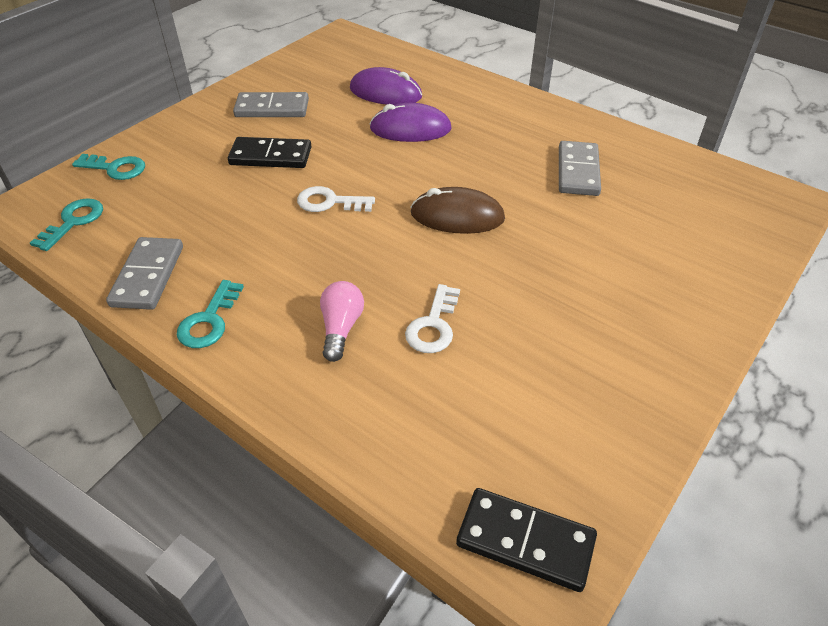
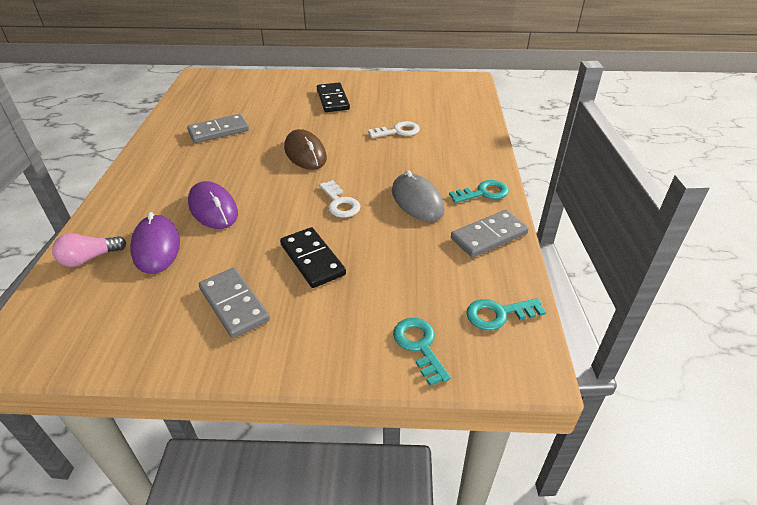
camera: 125 degrees left, 5 degrees down
(265, 257) = (417, 201): none -> grey mouse
(341, 328) = (432, 153): pink light bulb -> pink light bulb (89, 258)
(525, 541) = (467, 86): black domino -> black domino (332, 100)

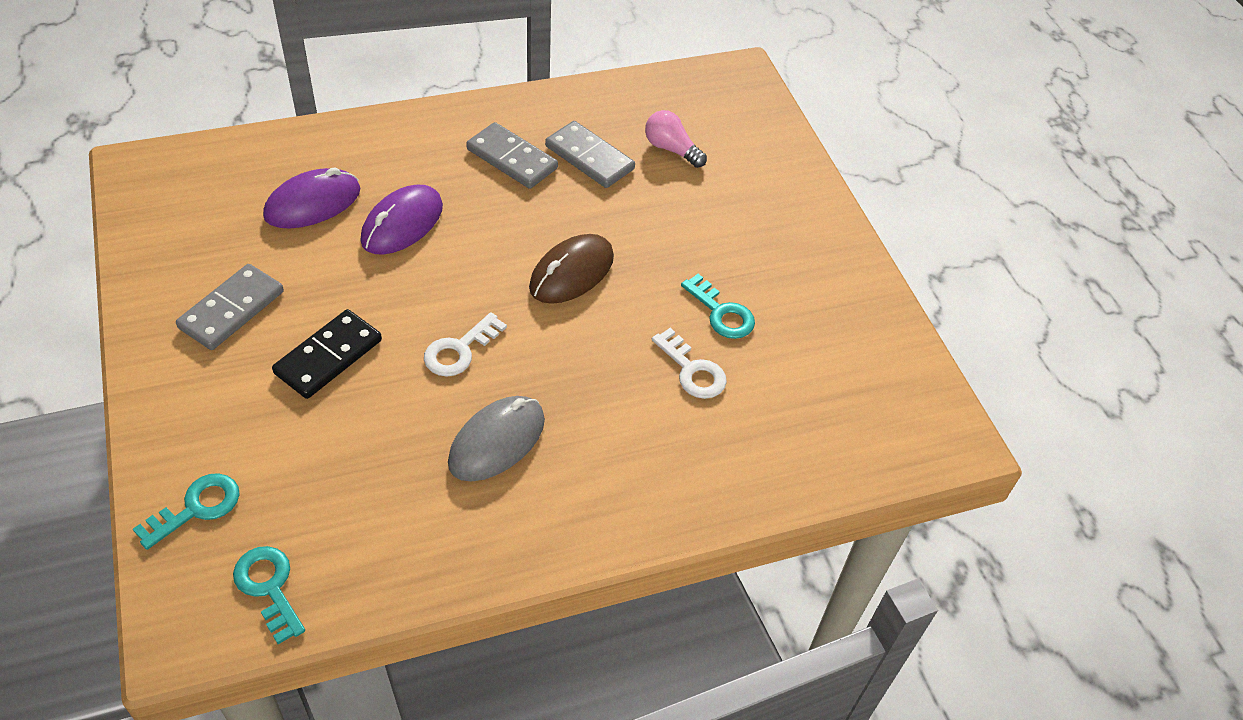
camera: 65 degrees right, 10 degrees up
(89, 258) = (279, 158): pink light bulb -> pink light bulb (671, 149)
(332, 100) = (754, 255): black domino -> none
(483, 193) = (550, 526): turquoise key -> turquoise key (721, 313)
(489, 236) = (437, 551): grey domino -> grey domino (511, 159)

